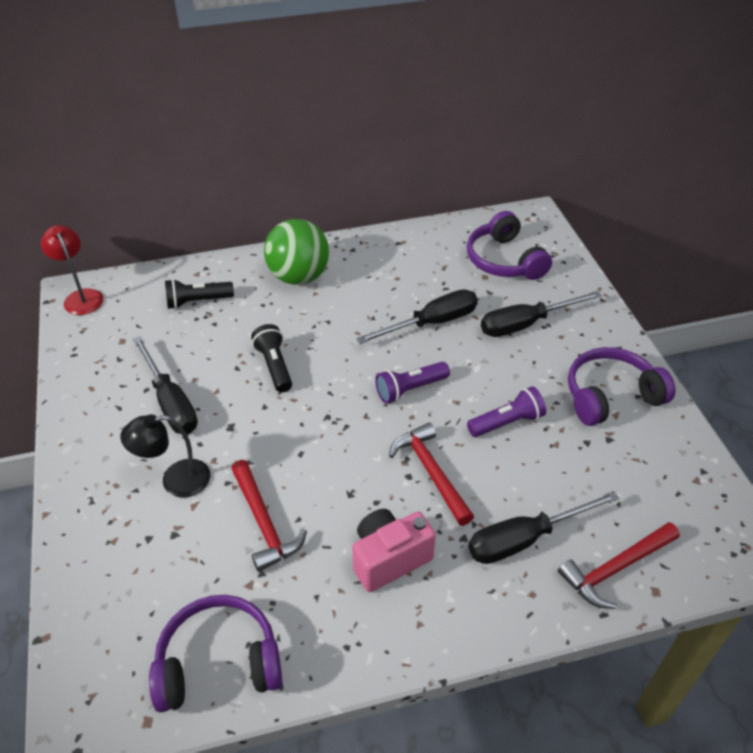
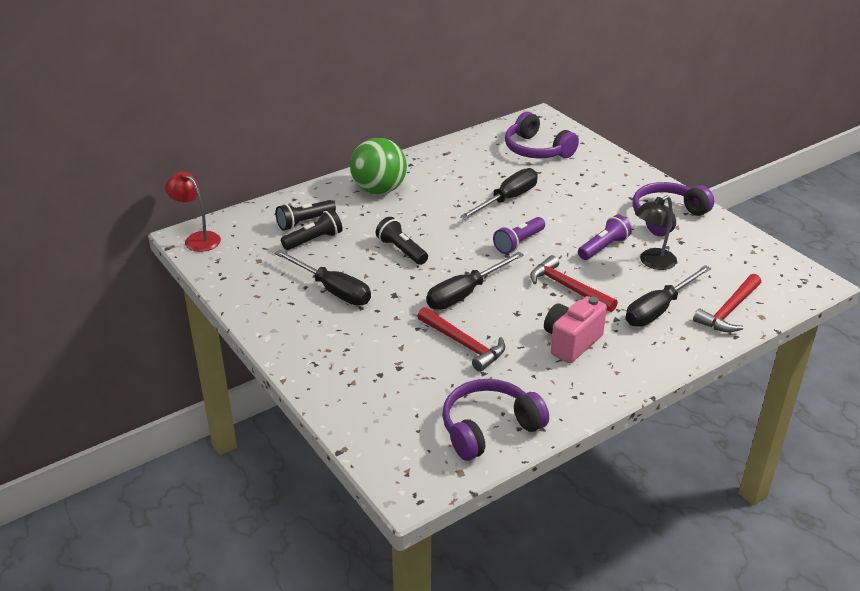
camera: 20 degrees left, 10 degrees down
(175, 481) = (375, 336): black lamp -> black lamp (652, 262)
(193, 328) = (314, 240): none -> black flashlight
(525, 324) = (579, 186): black screwdriver -> black screwdriver (465, 294)

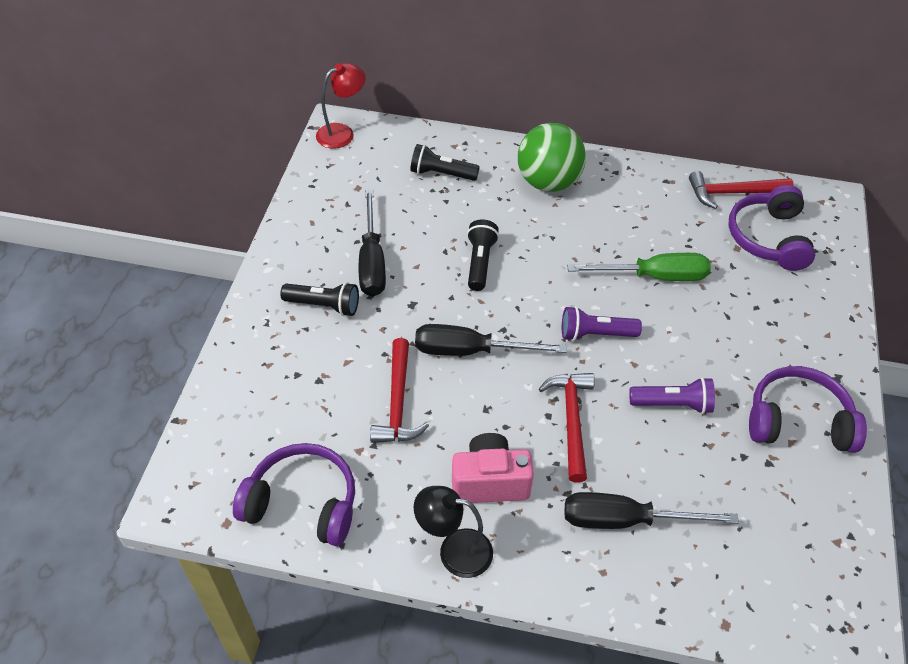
camera: 45 degrees right, 15 degrees up
(197, 239) = (342, 133): red lamp -> red lamp turned 60 degrees clockwise
(314, 240) = (425, 198): black flashlight -> black flashlight (324, 306)
(507, 199) = (654, 276): black screwdriver -> green screwdriver
(652, 262) = (699, 461): black lamp -> black lamp (454, 551)
(728, 311) = (697, 586): red hammer -> red hammer (732, 193)

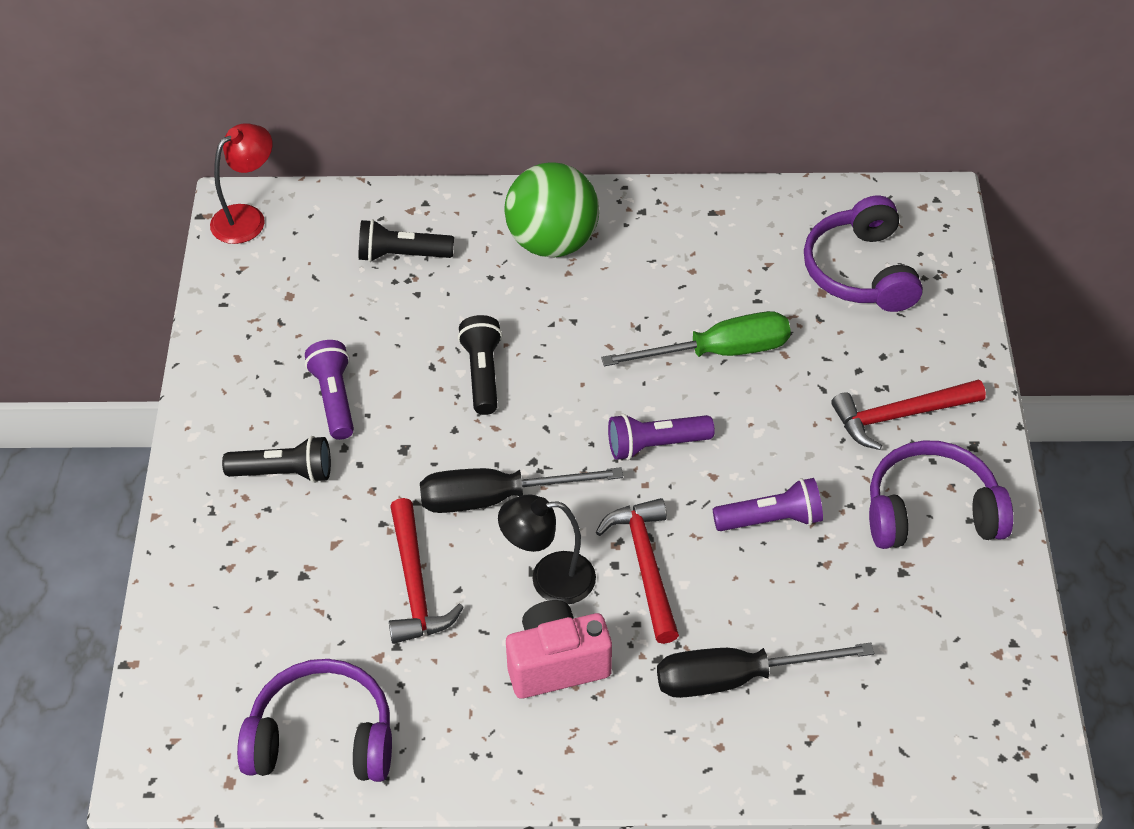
camera: 10 degrees left, 0 degrees up
(372, 261) = (334, 398): black screwdriver -> purple flashlight
(454, 551) = (530, 758): black lamp -> black lamp (549, 578)
(732, 193) = (804, 215): red hammer -> red hammer (899, 416)

